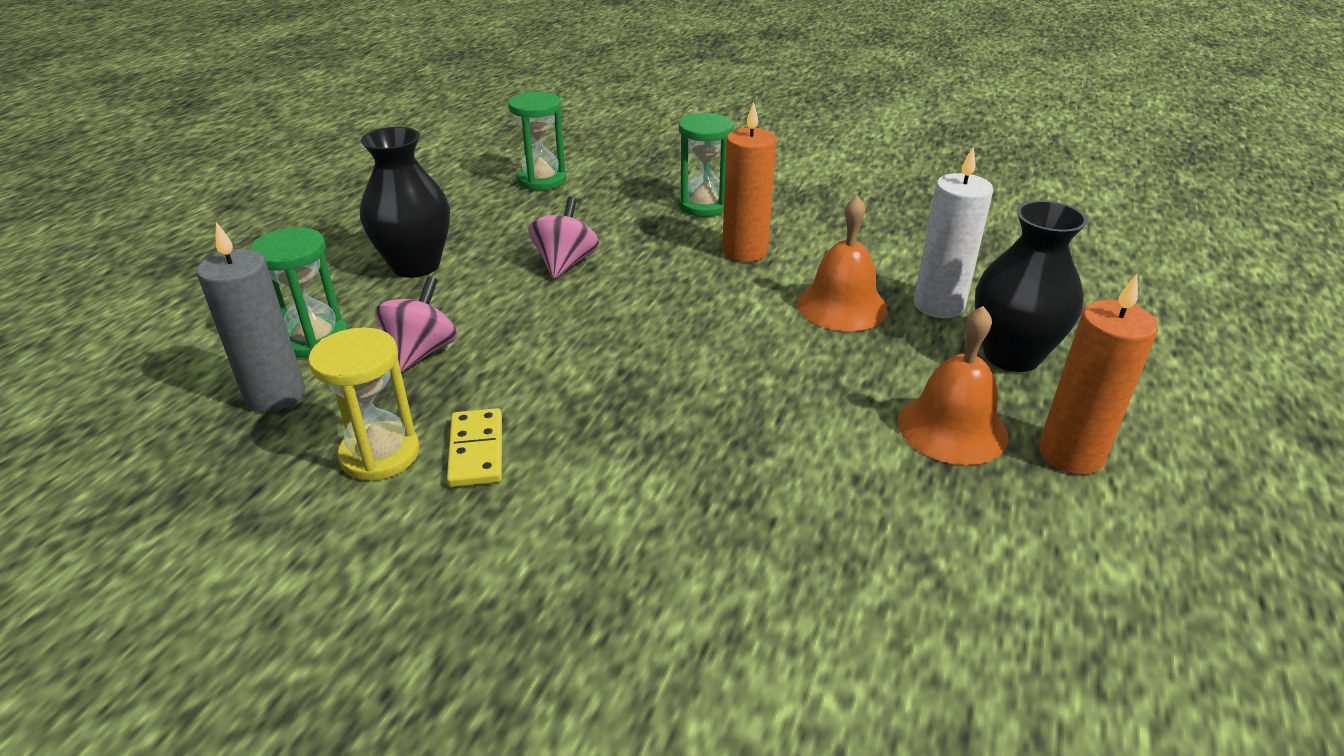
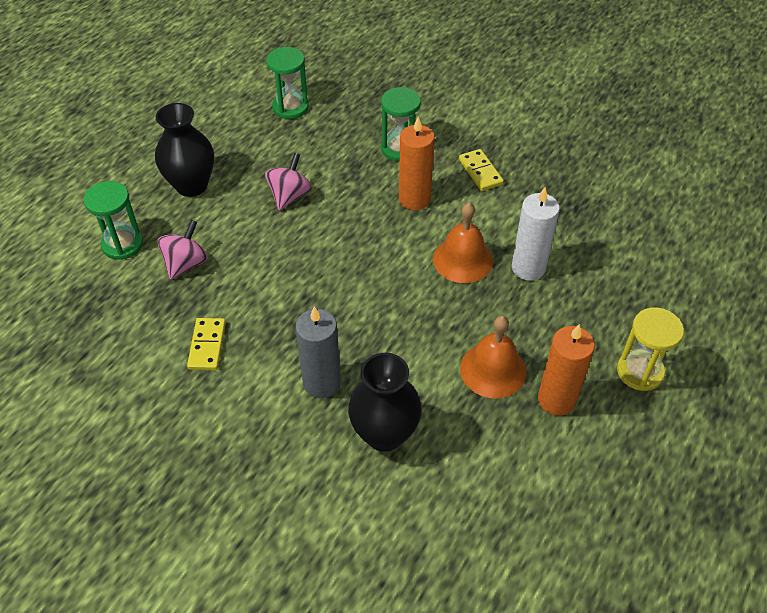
camera: 10 degrees right, 15 degrees up
(275, 395) = (97, 287): grey candle -> grey candle (322, 383)
(380, 454) = (153, 340): yellow hourglass -> yellow hourglass (640, 371)
(822, 217) = (480, 172): none -> yellow domino
(1011, 355) = (557, 318): black vase -> black vase (384, 434)

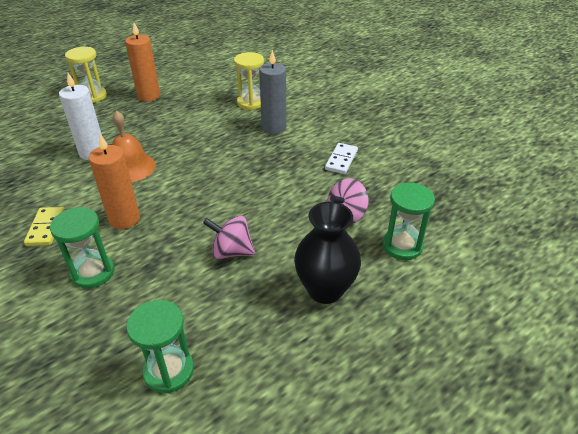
camera: 160 degrees left, 10 degrees down
(207, 345) = (341, 160): yellow domino -> white domino
(289, 196) = (231, 251): pink spinning top -> pink spinning top turned 60 degrees clockwise
(384, 434) = (251, 102): black vase -> yellow hourglass
(493, 370) = (170, 112): orange bell -> none

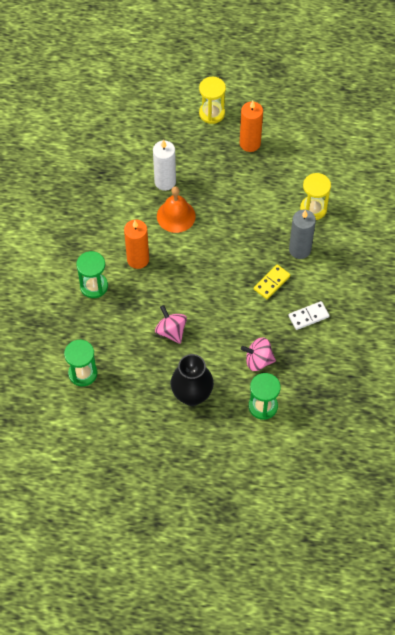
camera: 45 degrees right, 20 degrees up
(46, 228) = (94, 232): yellow domino -> yellow domino (272, 283)

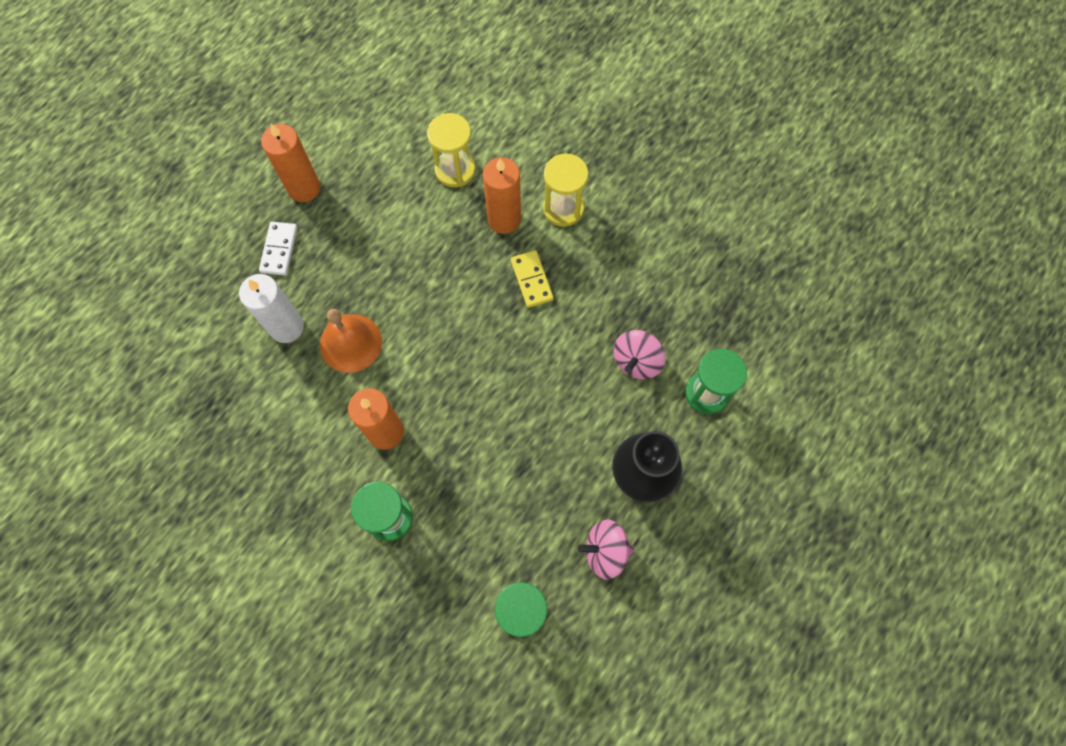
camera: 60 degrees left, 10 degrees up
(171, 331) = (527, 449): pink spinning top -> pink spinning top (605, 551)
(212, 113) = (222, 208): yellow hourglass -> yellow hourglass (563, 208)
(300, 249) = (504, 219): grey candle -> orange candle
(308, 316) = (608, 264): white domino -> white domino (279, 250)

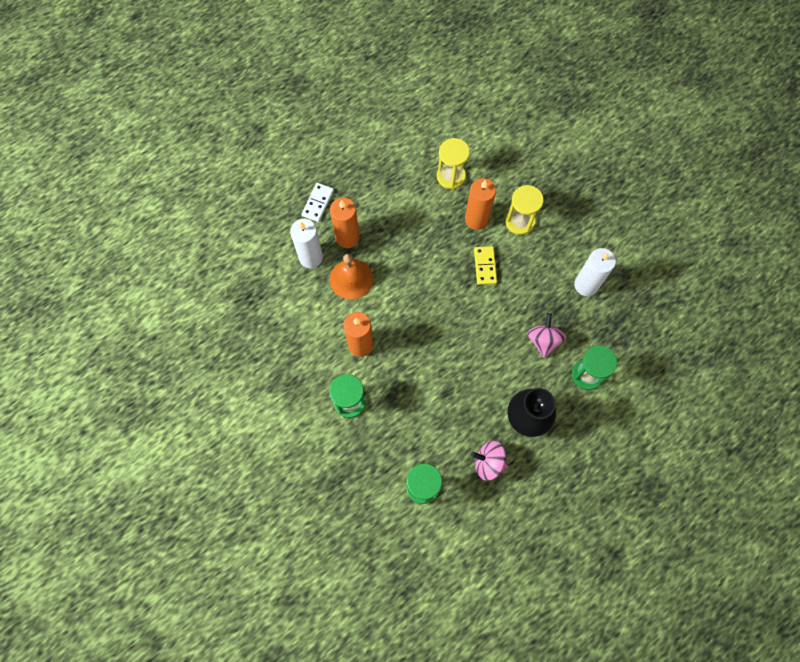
camera: 15 degrees right, 0 degrees up
(304, 188) = (344, 164): orange candle -> orange candle (347, 237)
(636, 361) = (543, 340): pink spinning top -> pink spinning top turned 135 degrees clockwise
(673, 272) = (586, 285): none -> white candle

